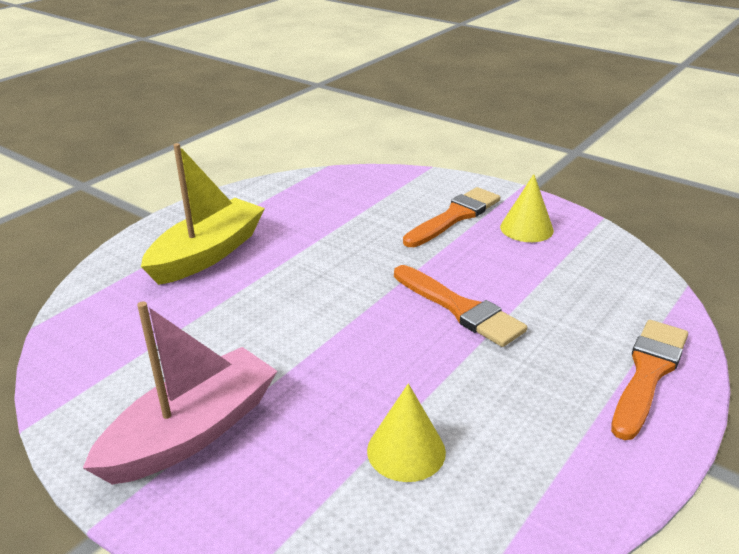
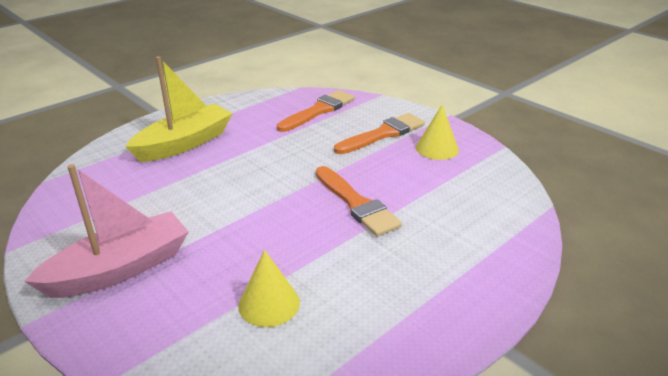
camera: 10 degrees right, 0 degrees up
(648, 373) = (487, 270): orange brush -> orange brush (319, 110)

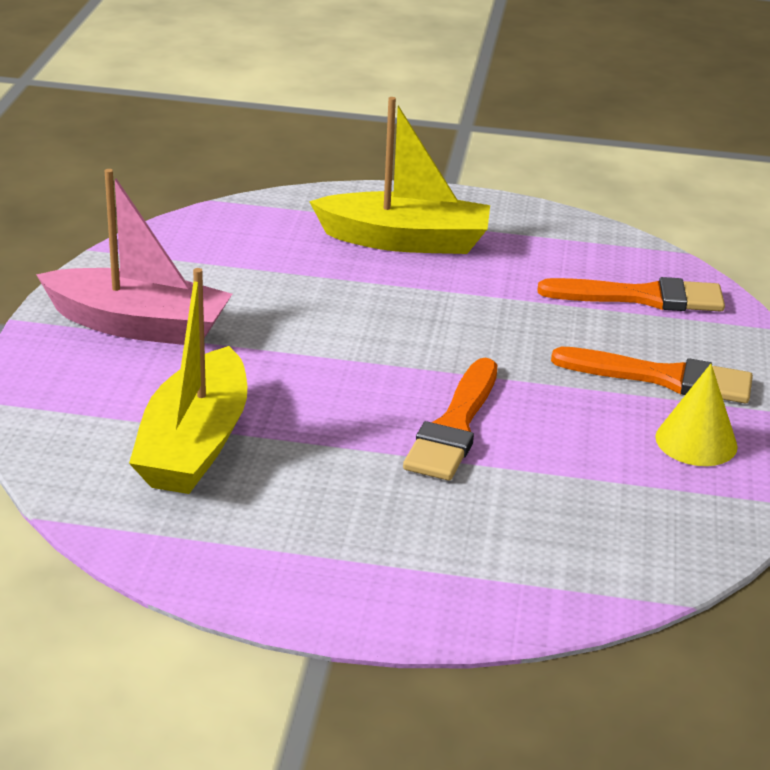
camera: 50 degrees right, 0 degrees up
(269, 303) = (195, 444): yellow cone -> yellow boat

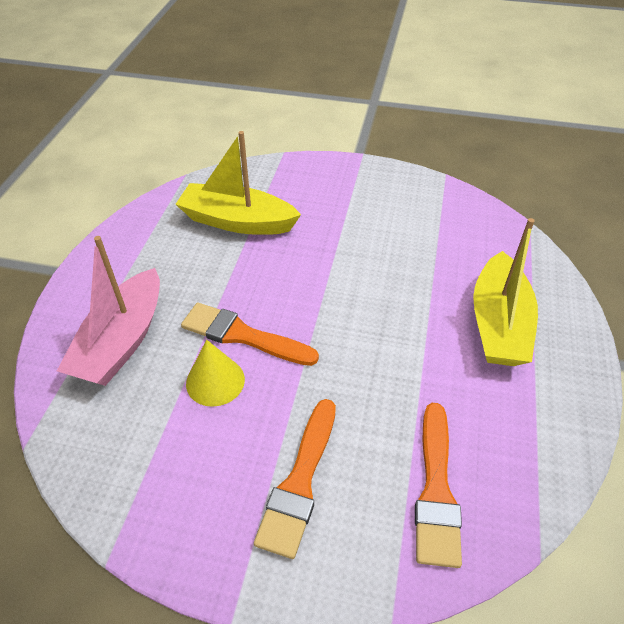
camera: 95 degrees right, 15 degrees up
(138, 325) = (359, 197): pink boat -> pink boat (122, 341)
(696, 441) = (206, 490): yellow cone -> yellow cone (215, 381)

